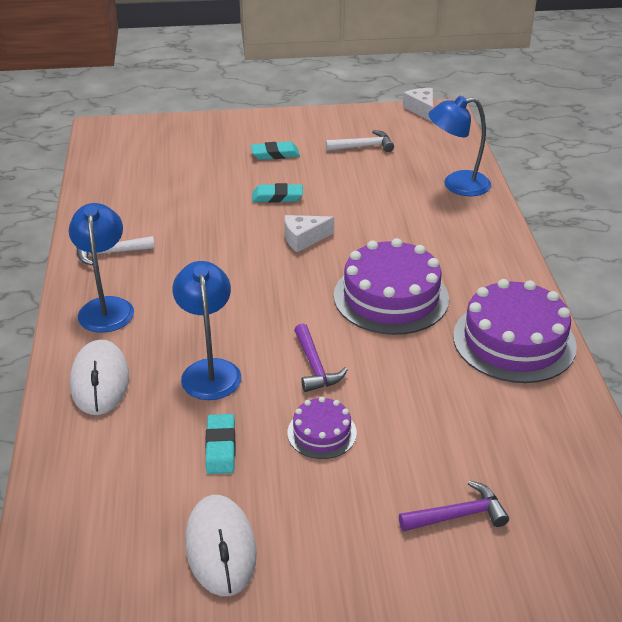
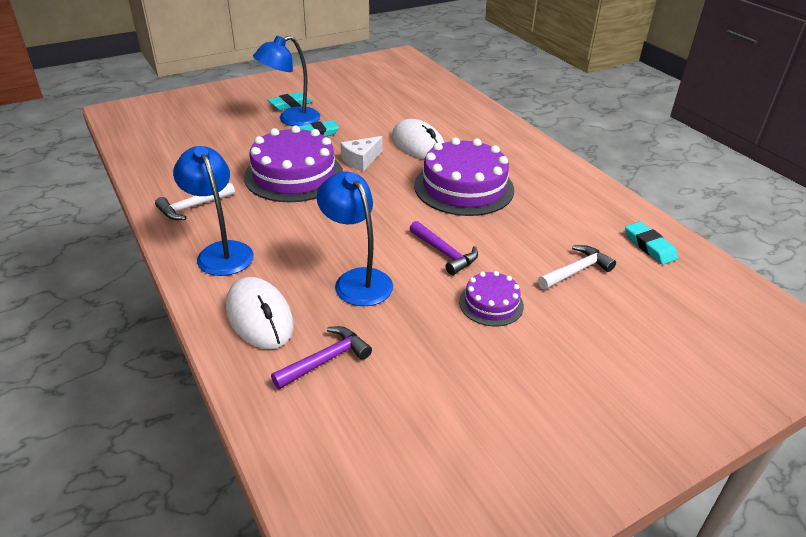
camera: 25 degrees left, 0 degrees up
(220, 447) = (415, 341): turquoise eraser -> turquoise eraser (649, 246)
(220, 548) = (481, 429): white mouse -> white mouse (418, 145)
(363, 146) = (358, 87): white hammer -> white hammer (576, 271)
(421, 109) = (383, 56): white cheese -> none
(457, 185) = (450, 101): blue lamp -> blue lamp (291, 119)
(458, 515) = (646, 335): purple hammer -> purple hammer (325, 360)
(514, 341) = (578, 197): purple cake -> purple cake (294, 175)

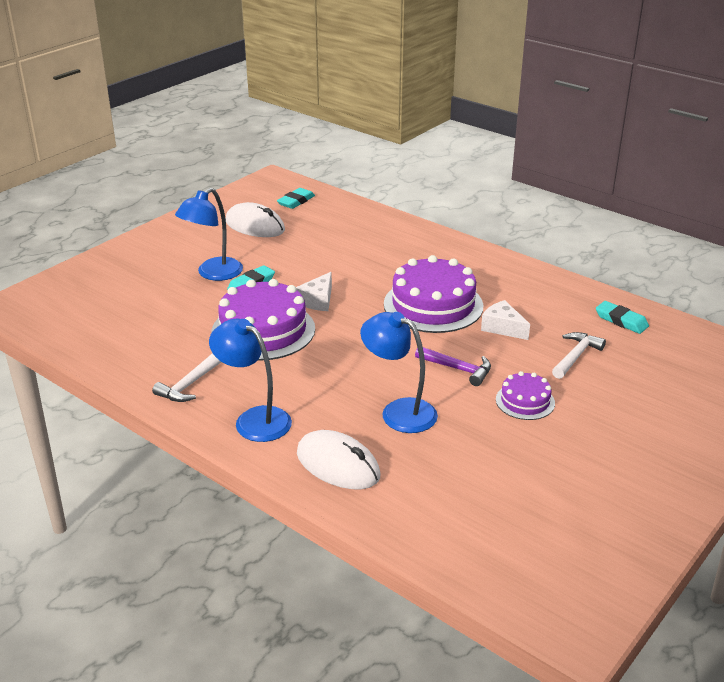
camera: 20 degrees left, 5 degrees down
(290, 104) = (198, 257): turquoise eraser -> turquoise eraser (296, 201)
(325, 360) = (422, 483): purple hammer -> none
(418, 145) = (361, 273): white mouse -> white mouse (255, 226)
(517, 224) = (502, 328): none -> white cheese

